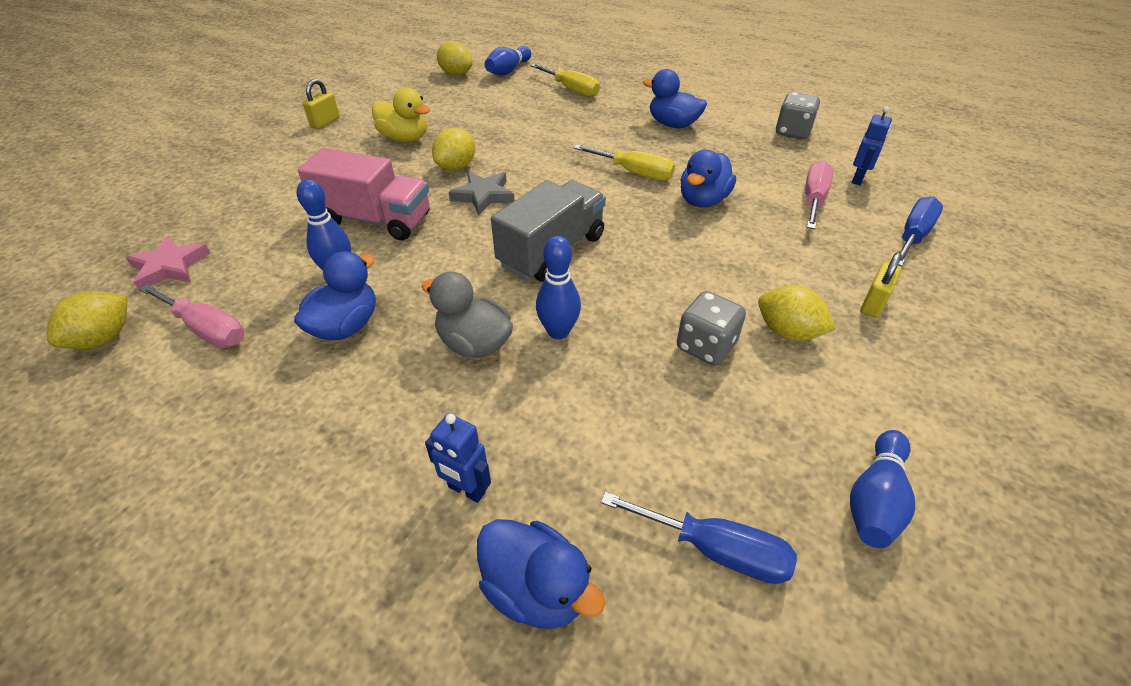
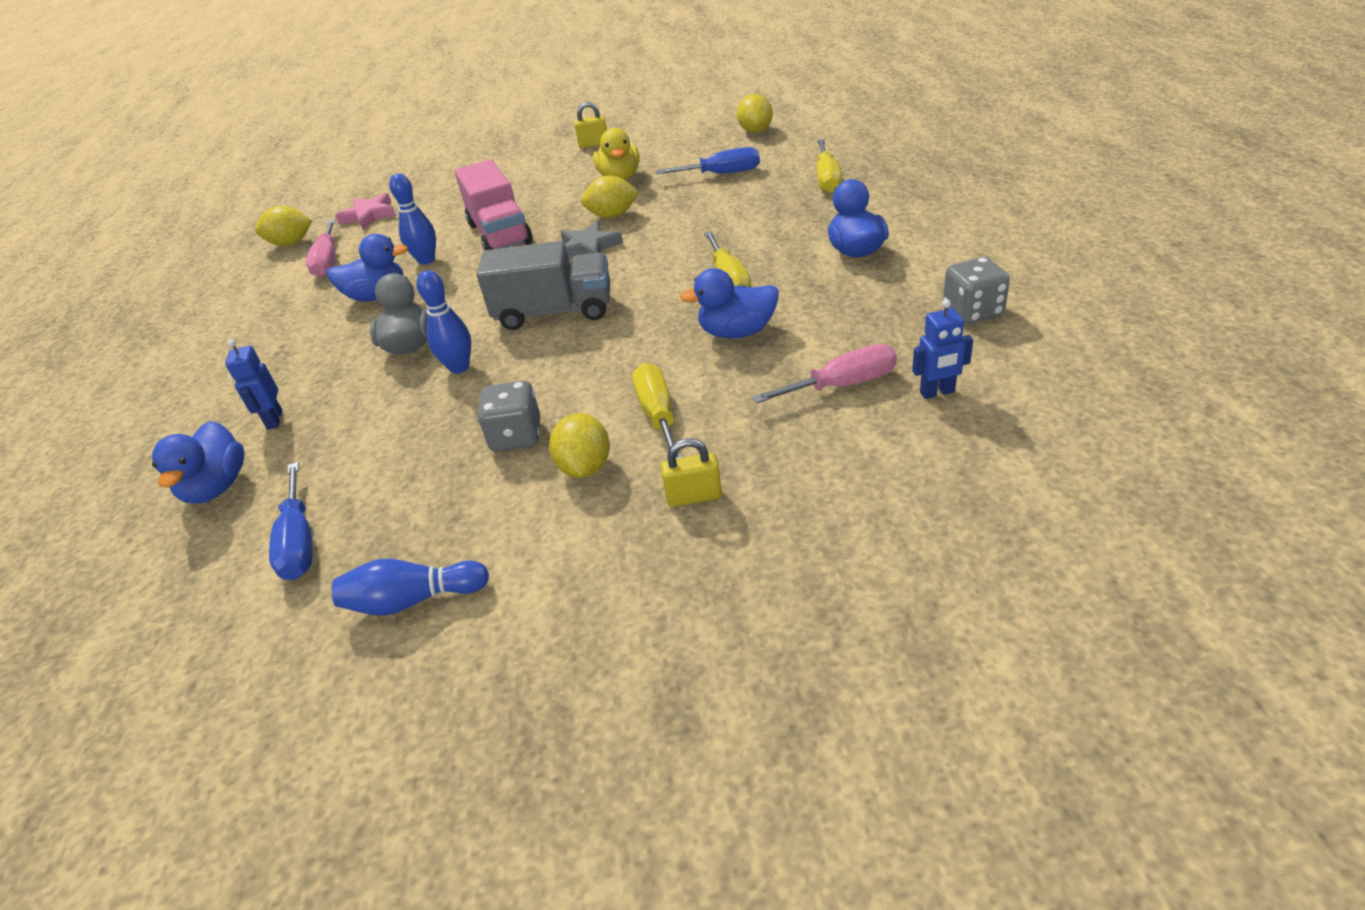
camera: 55 degrees right, 5 degrees down
(508, 71) = (805, 141): blue bowling pin -> none
(761, 273) = (658, 415): none -> yellow screwdriver
(913, 236) = (867, 474): blue screwdriver -> blue screwdriver (722, 174)

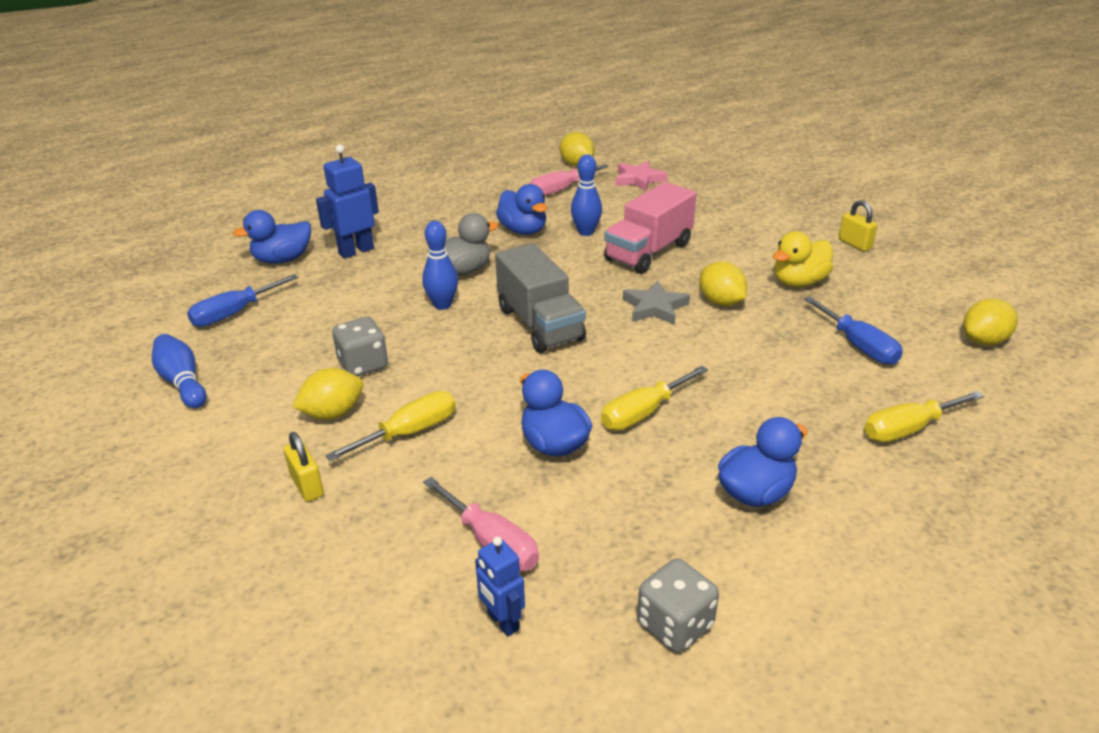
camera: 60 degrees right, 5 degrees down
(274, 420) = (356, 251): blue robot -> blue robot, size x1.55

